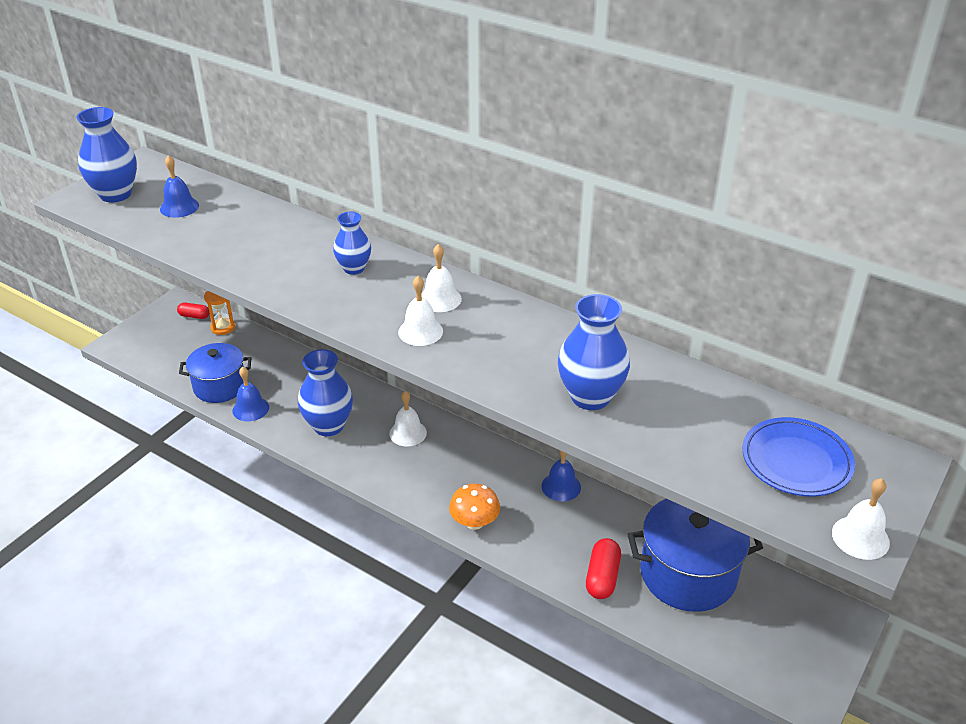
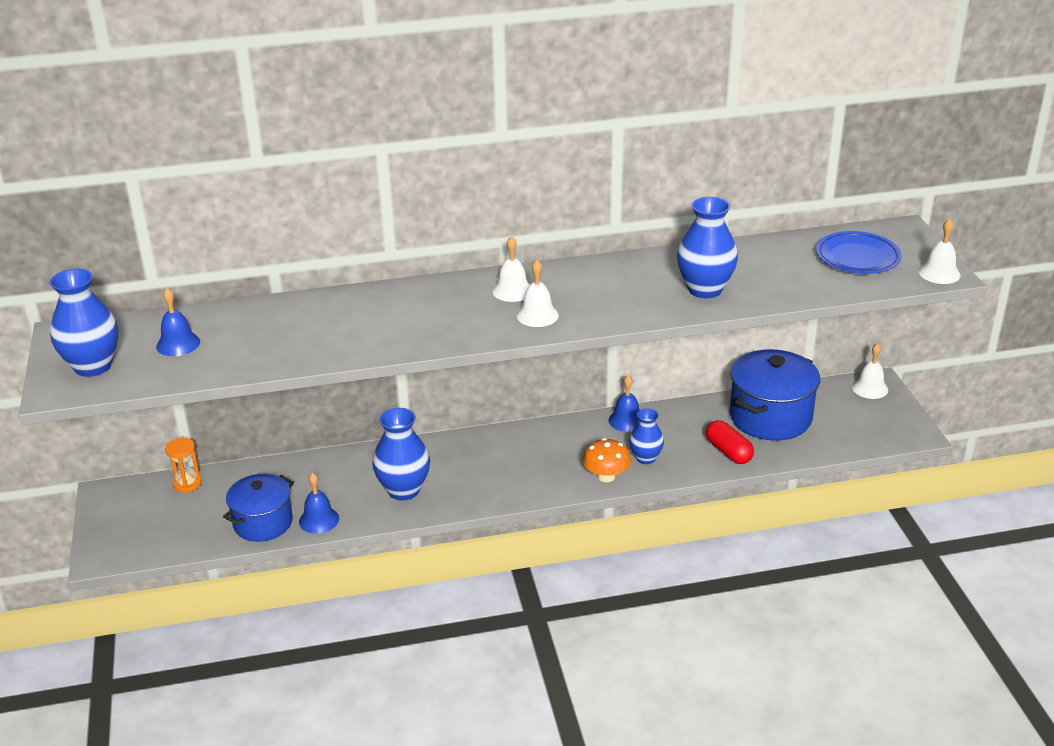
camera: 45 degrees left, 5 degrees down
(194, 316) = (142, 492): red capsule -> none
(354, 268) = (414, 306): blue vase -> blue vase (645, 458)
(408, 433) = (472, 456): white bell -> white bell (870, 388)

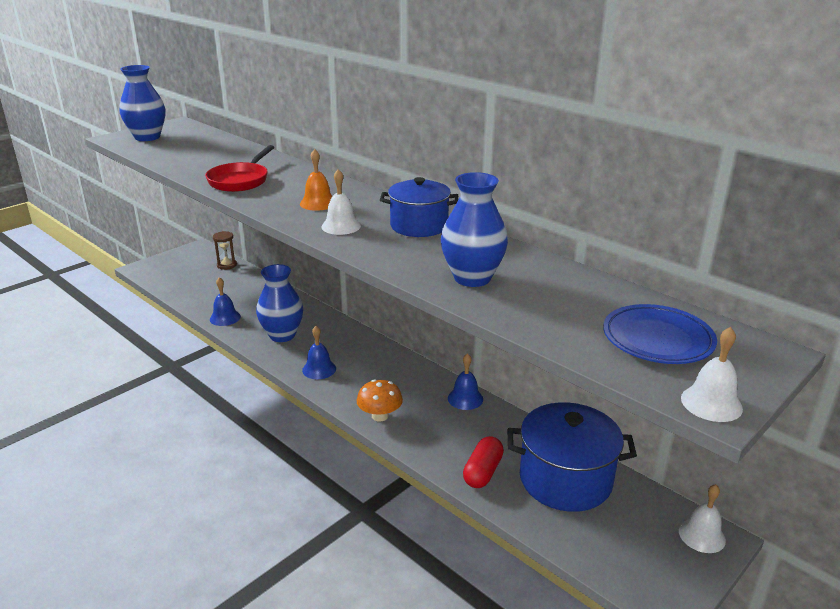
camera: 55 degrees right, 5 degrees down
(178, 344) = (190, 146): blue bell -> blue bell (319, 369)
(187, 483) = (227, 265): orange hourglass -> brown hourglass
(263, 523) = (207, 301): blue pot -> blue pot (419, 226)
(344, 337) = (240, 180): none -> red pan
(466, 311) = (318, 203): none -> orange bell
(512, 291) = (367, 209): white bell -> none
(645, 458) = (424, 427): blue vase -> none

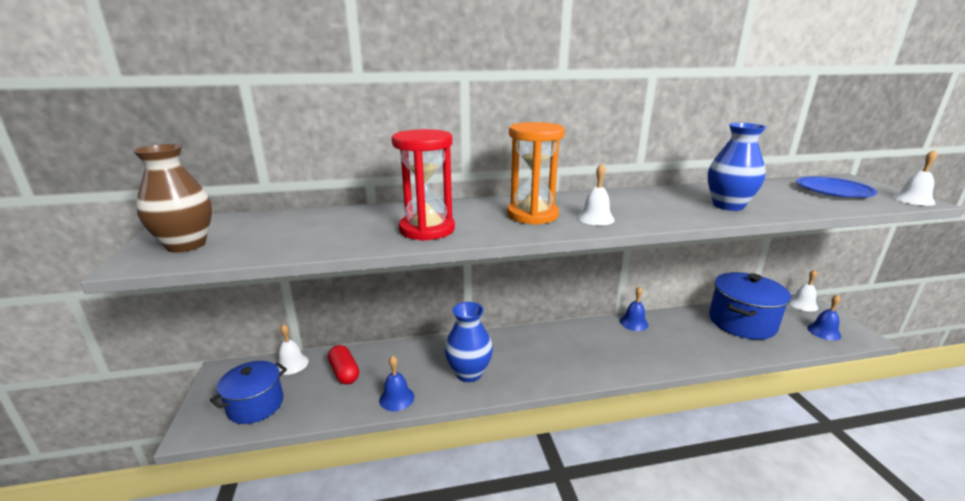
camera: 55 degrees left, 5 degrees down
(147, 137) = (186, 245): blue vase -> brown vase
(227, 265) = (292, 364): brown hourglass -> white bell
(240, 180) = (427, 229): red pan -> red hourglass
(318, 203) = (532, 215): orange bell -> orange hourglass
(319, 369) = (544, 372): blue bell -> blue bell (823, 332)
(380, 416) = (634, 365): orange mushroom -> none
(419, 226) = (620, 199): blue pot -> blue pot (255, 405)
(482, 472) = (724, 347): red capsule -> red capsule (344, 373)

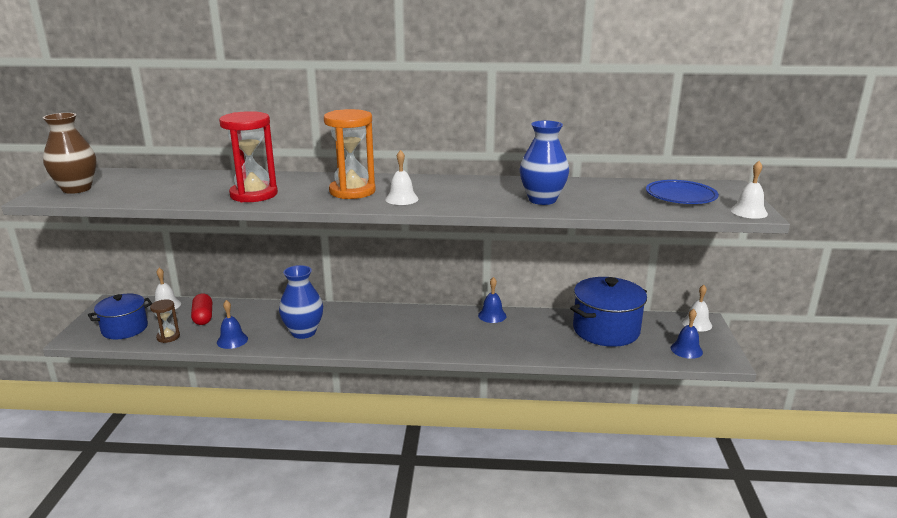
camera: 15 degrees right, 0 degrees up
(317, 407) = (168, 337): none -> brown hourglass

